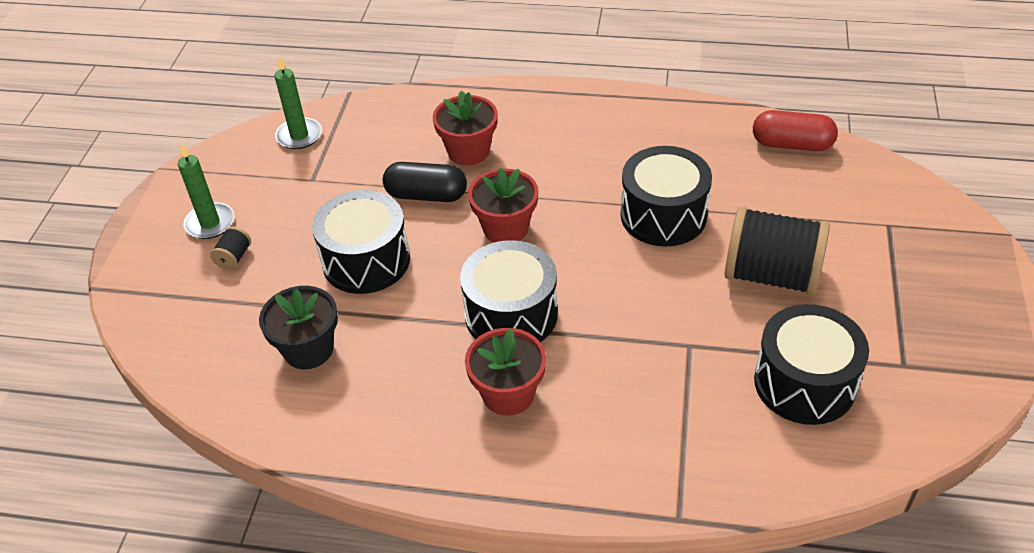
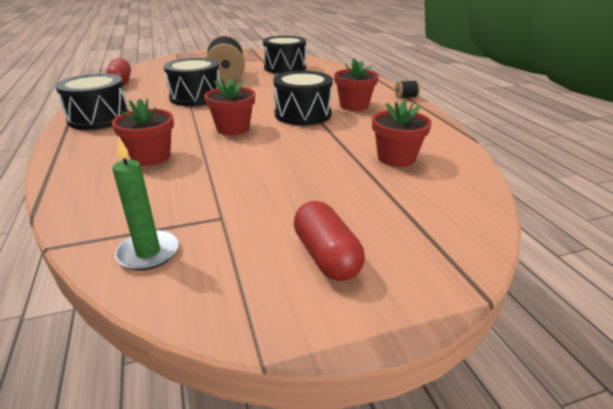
camera: 120 degrees left, 15 degrees down
(210, 223) = (326, 256): green candle -> red capsule
(234, 257) = (354, 221): black spool -> black spool (406, 97)
(308, 349) = (396, 158): black flower pot -> red flower pot
(366, 260) = (301, 162): black drum -> black drum (99, 118)
(426, 195) = (214, 160): black capsule -> none

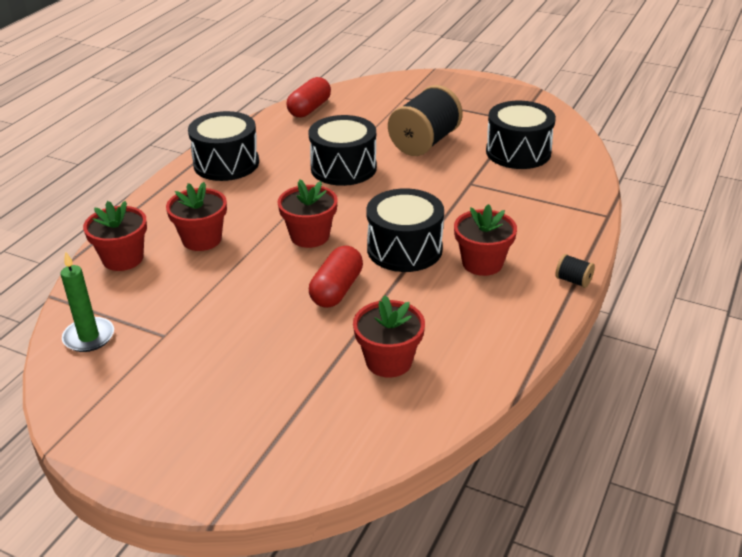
camera: 45 degrees right, 5 degrees up
(93, 193) = (123, 259): none -> red flower pot
(326, 256) = (175, 415): red capsule -> red capsule (336, 290)

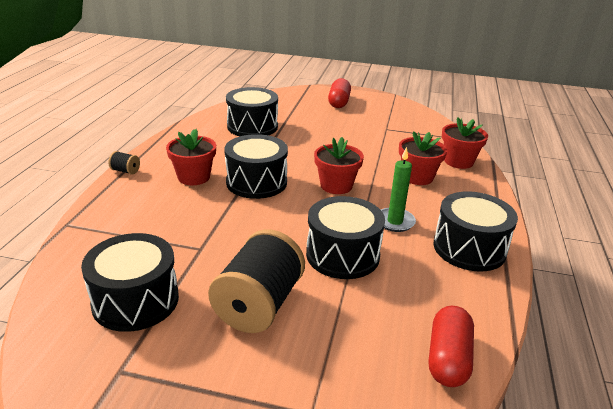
camera: 165 degrees right, 5 degrees down
(89, 337) = (427, 126): green candle -> green candle (395, 222)
(336, 290) = (297, 154): red capsule -> red capsule (339, 102)
(389, 361) = (252, 126): red flower pot -> black drum

